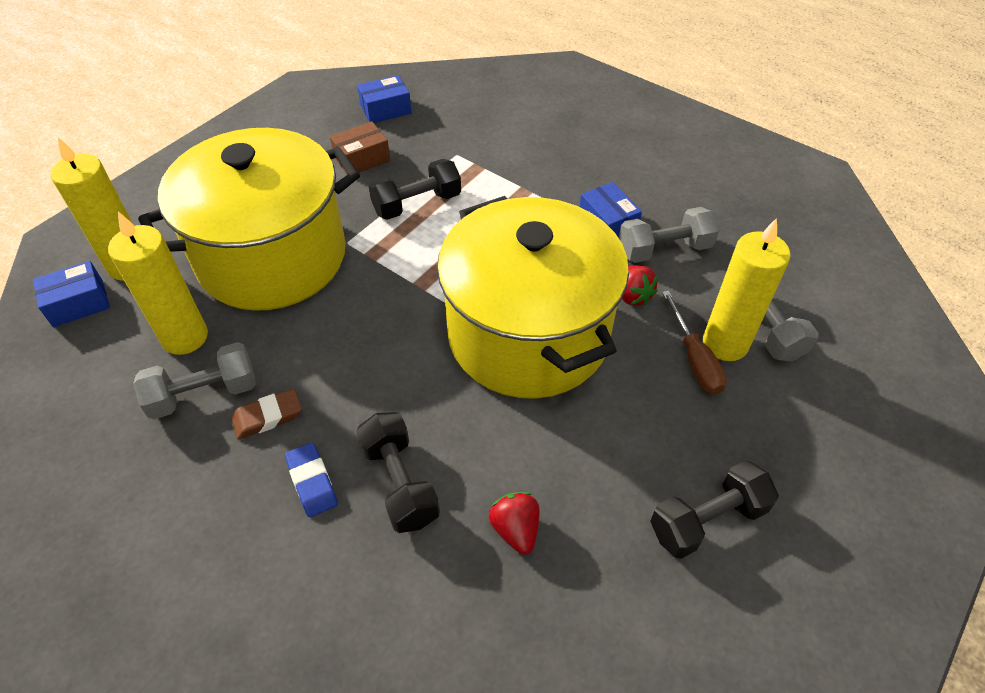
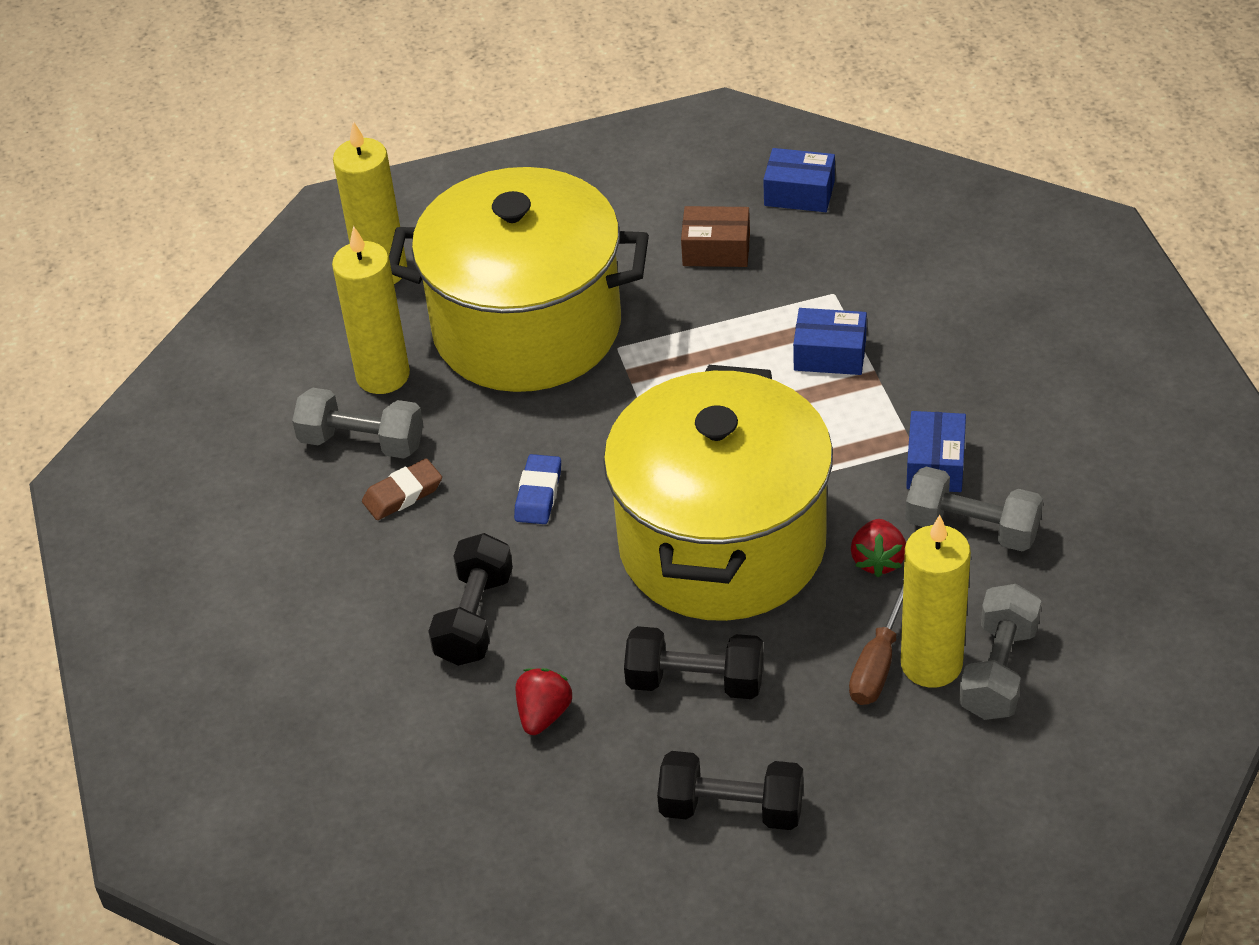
camera: 40 degrees right, 5 degrees down
(78, 303) = (309, 291): blue box -> blue box (830, 354)
(268, 417) = (403, 494): brown eraser -> brown eraser turned 45 degrees counterclockwise
(312, 482) = (398, 574): blue eraser -> blue eraser (538, 494)
(417, 204) = (732, 336): black dumbbell -> black dumbbell (695, 682)

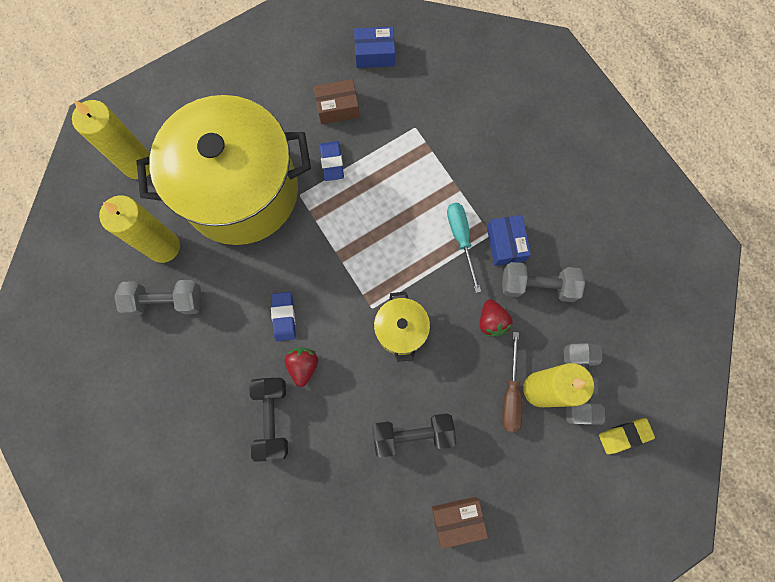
camera: 20 degrees left, 30 degrees up
(403, 494) = (203, 335): brown eraser -> none
(544, 714) = (333, 479): red strawberry -> red strawberry (303, 366)
(683, 315) = (332, 162): none -> blue eraser
(722, 544) = (401, 330): yellow pot -> yellow pot, size x0.41
(731, 808) = (457, 519): black dumbbell -> brown box
(830, 354) = (425, 174): blue box -> none
(862, 445) = (461, 239): none -> turquoise screwdriver
(1059, 754) = (624, 436): none -> yellow eraser

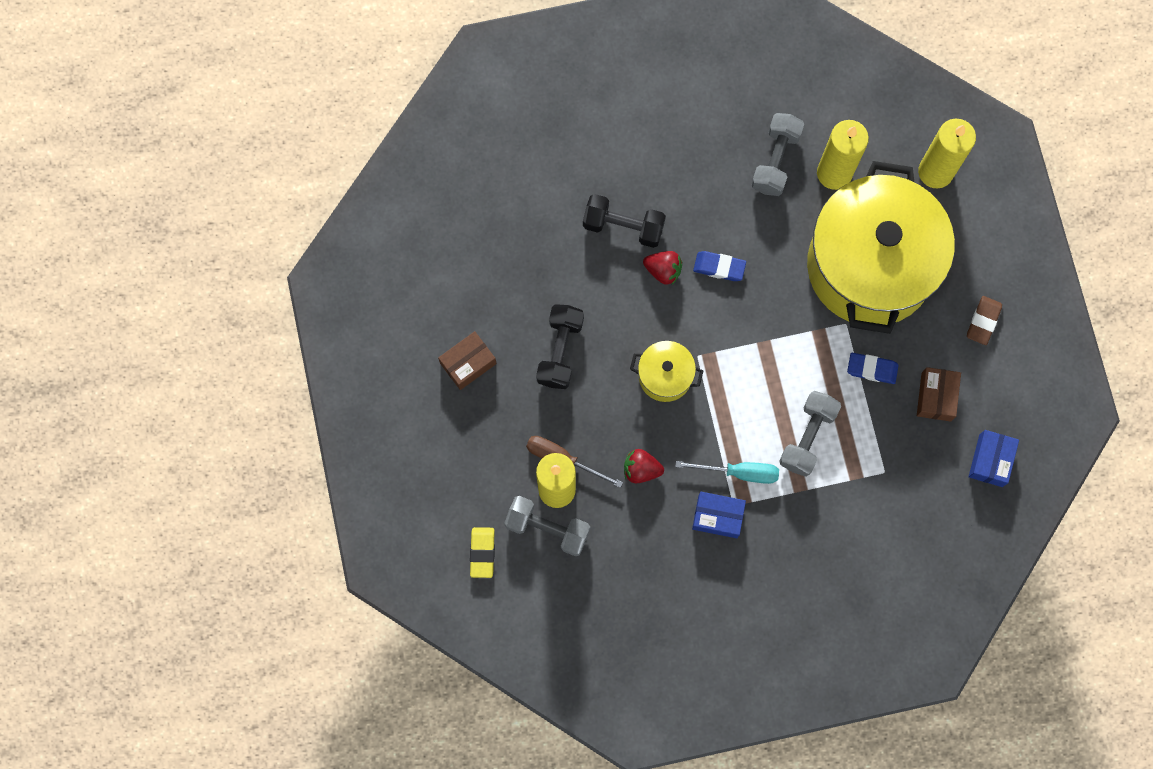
camera: 110 degrees right, 0 degrees up
(261, 91) = (983, 321): none -> brown eraser
(457, 519) = (468, 363): brown box -> brown box turned 45 degrees clockwise
(537, 286) = (661, 531): grey dumbbell -> grey dumbbell (807, 437)

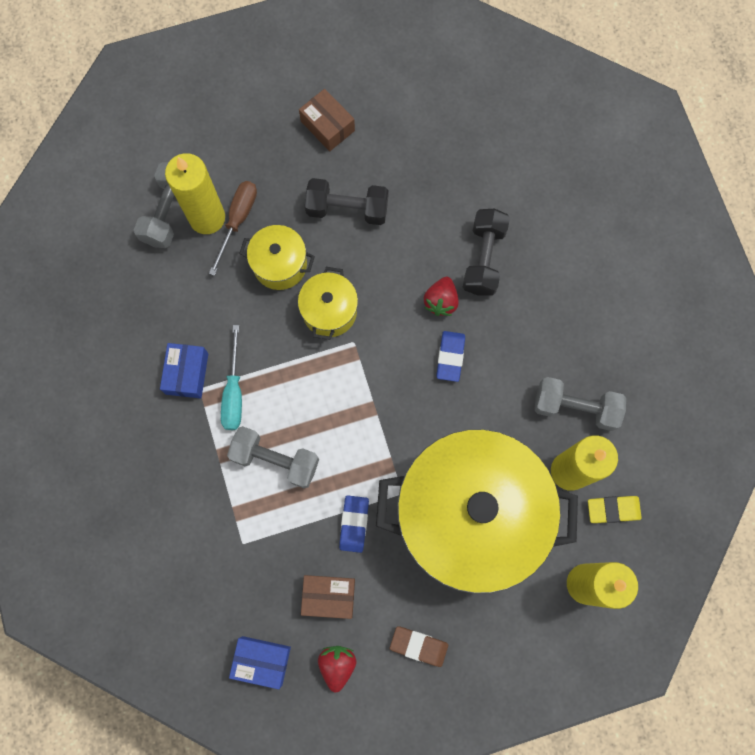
camera: 85 degrees right, 0 degrees up
(482, 553) = (142, 156): yellow eraser -> yellow eraser (613, 509)
(613, 420) = (280, 265): none -> yellow pot
(641, 469) = (232, 295): red strawberry -> red strawberry (337, 664)

